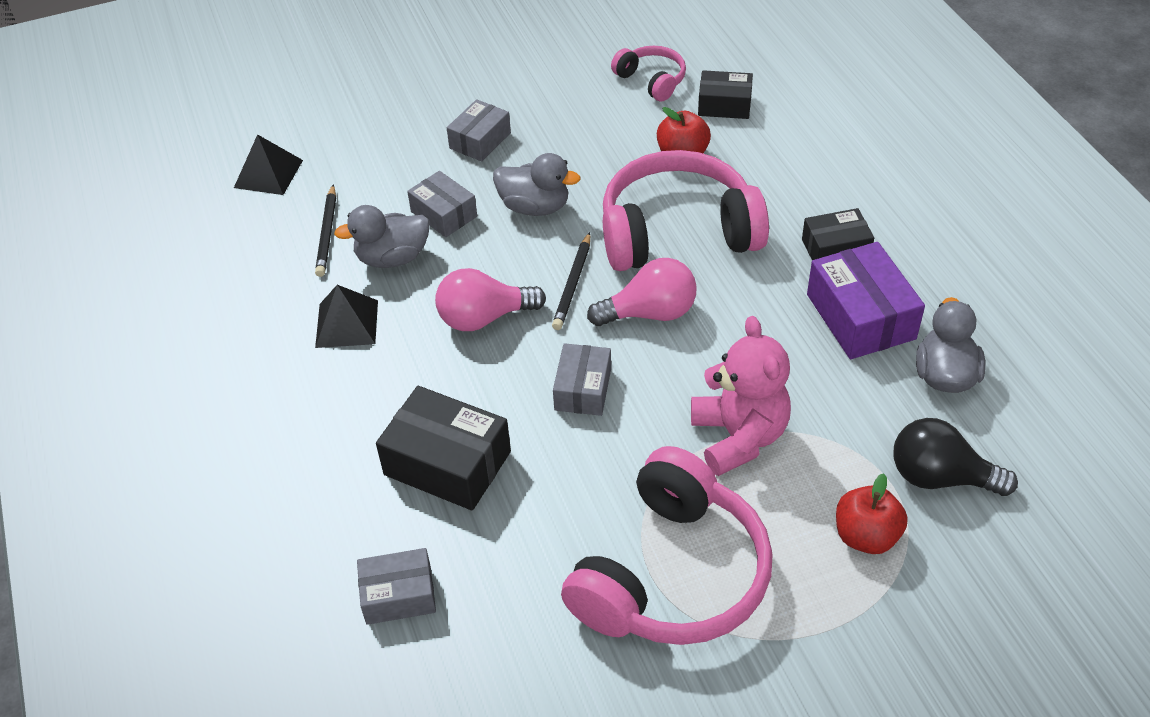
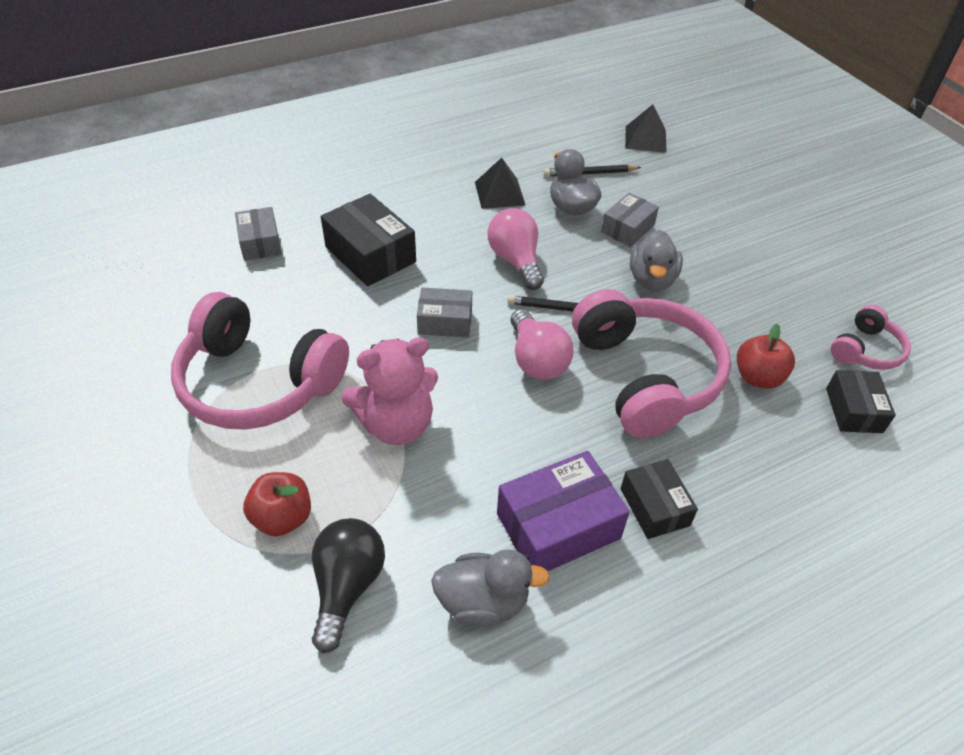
camera: 80 degrees right, 0 degrees up
(447, 463) = (370, 254): black box -> black box turned 60 degrees counterclockwise
(480, 140) = (725, 241): grey box -> none

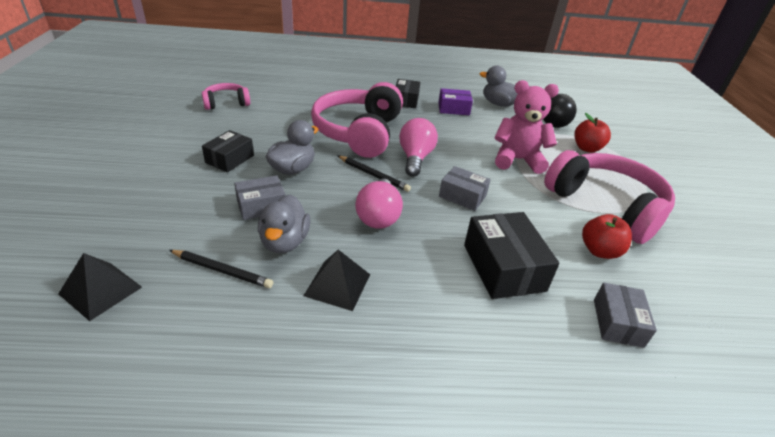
camera: 155 degrees left, 10 degrees down
(558, 526) = (453, 109): purple box -> purple box, size x0.63
(758, 377) = (300, 113): red apple -> red apple (599, 251)
(853, 410) = (274, 92): black box -> black box (230, 159)

